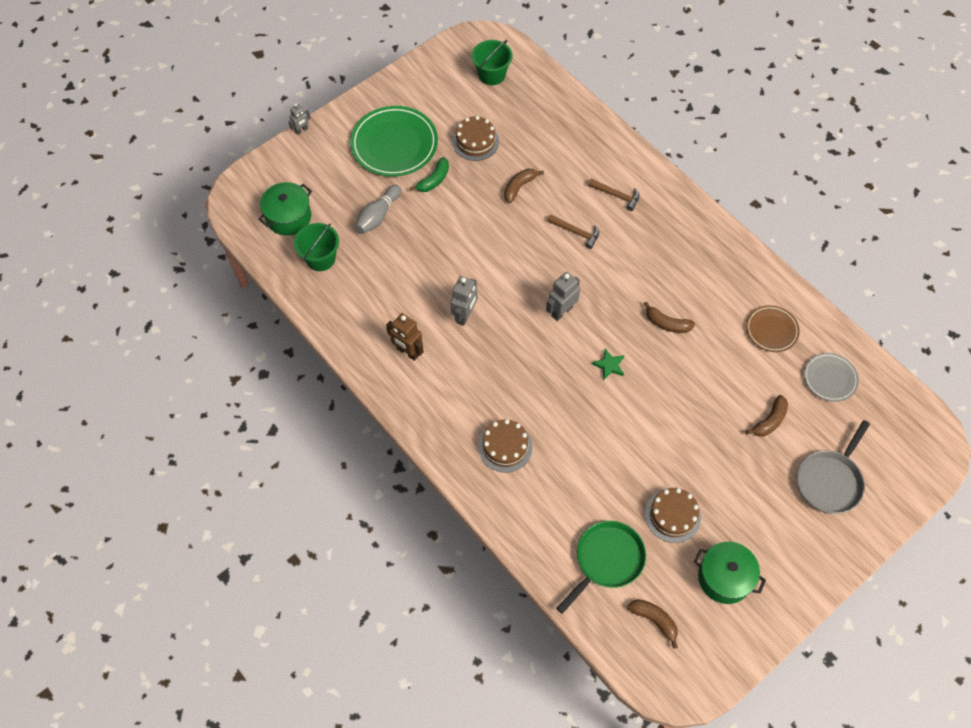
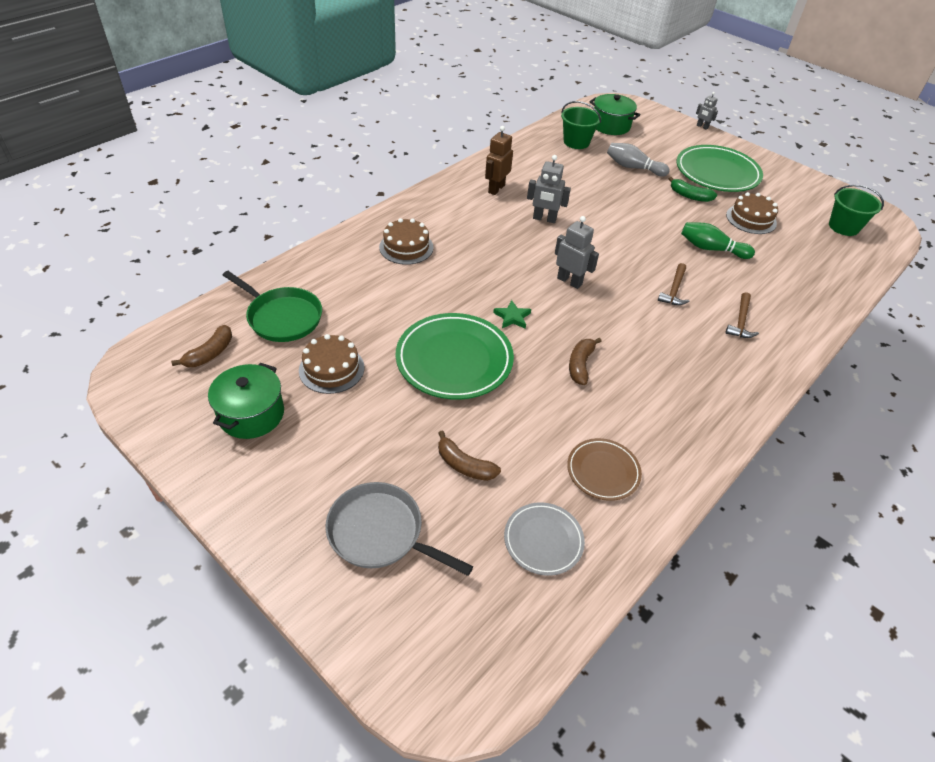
camera: 80 degrees right, 15 degrees down
(519, 187) = (711, 249): brown banana -> green bowling pin
(661, 417) = (454, 359): none -> green plate

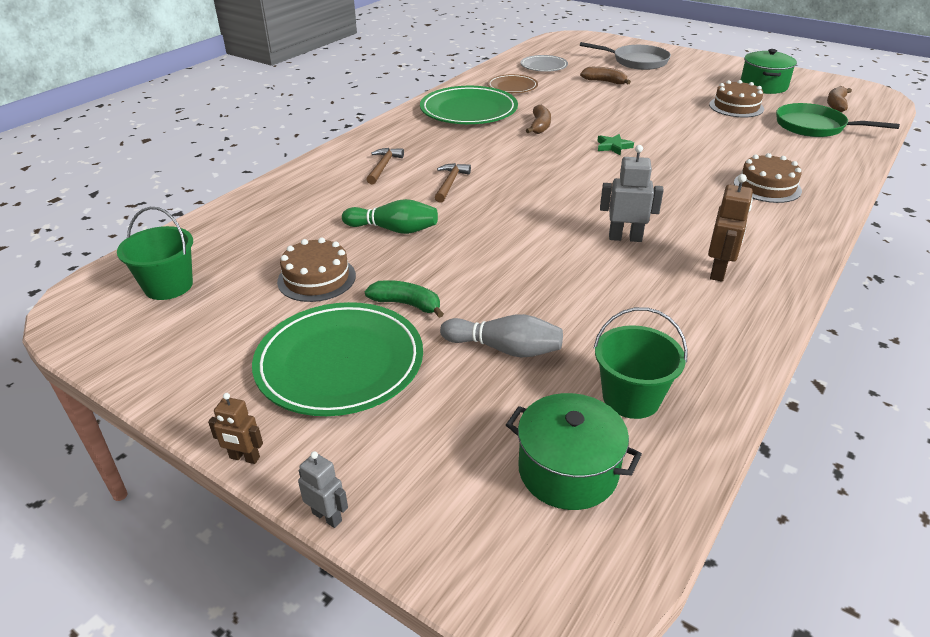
camera: 175 degrees right, 10 degrees down
(454, 359) = (646, 119): green plate -> green plate (468, 111)
(569, 281) = (568, 178): grey robot -> none
(743, 146) = (244, 458): none -> brown robot

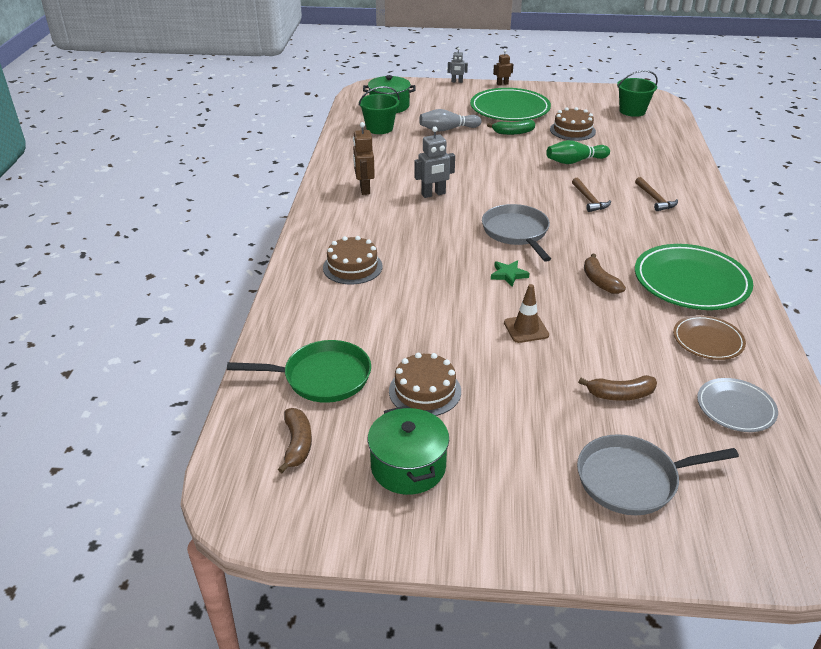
camera: 150 degrees right, 0 degrees up
(568, 174) = (516, 232): none -> grey pan
(634, 116) = (526, 329): none -> brown traffic cone

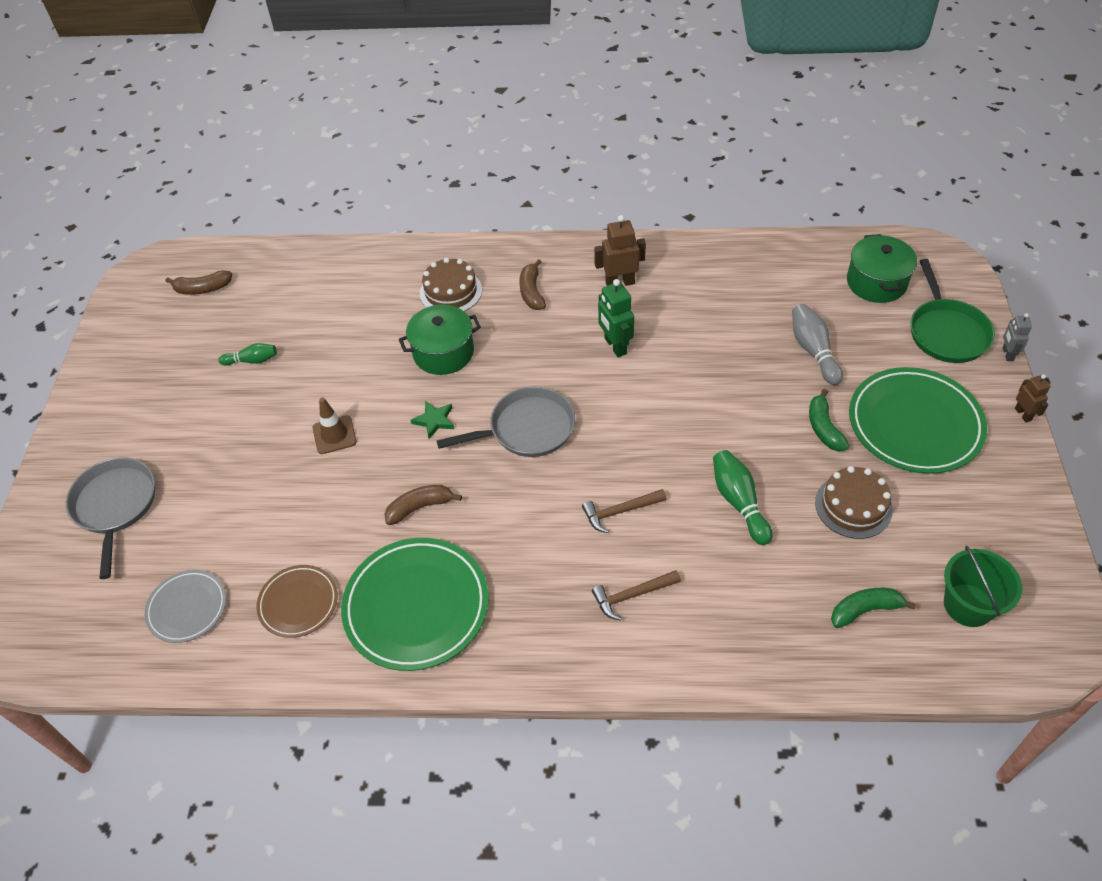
camera: 90 degrees right, 15 degrees up
(322, 377) = (280, 292): green pan -> green pan (946, 332)
(379, 128) = (796, 279): green bucket -> none
(408, 466) = (165, 356): green pot -> green pot (443, 352)
(425, 391) = (252, 360): brown cake -> green bowling pin
(433, 194) = (615, 346): grey robot -> green robot
(620, 394) = (223, 508): brown banana -> brown banana (532, 292)
(643, 135) = (865, 610): none -> green banana

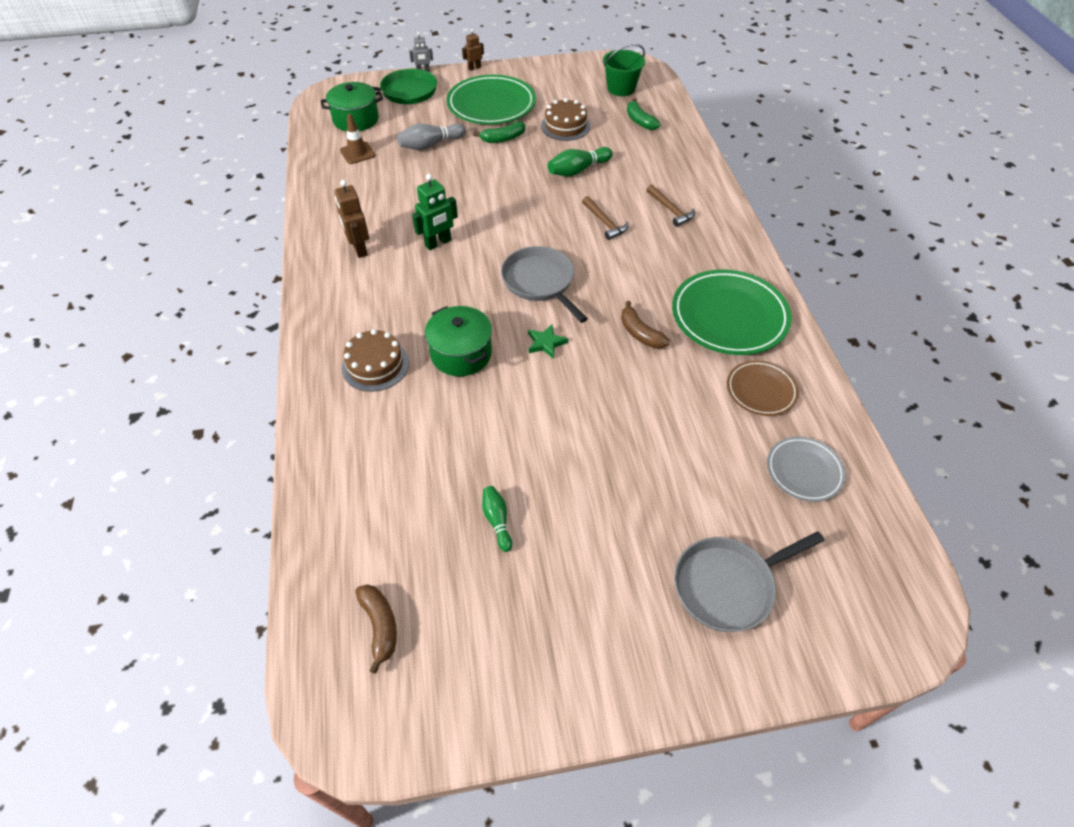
camera: 105 degrees left, 0 degrees up
(334, 435) = (581, 413): brown traffic cone -> brown traffic cone (357, 153)
(532, 292) = (373, 304): brown banana -> none

